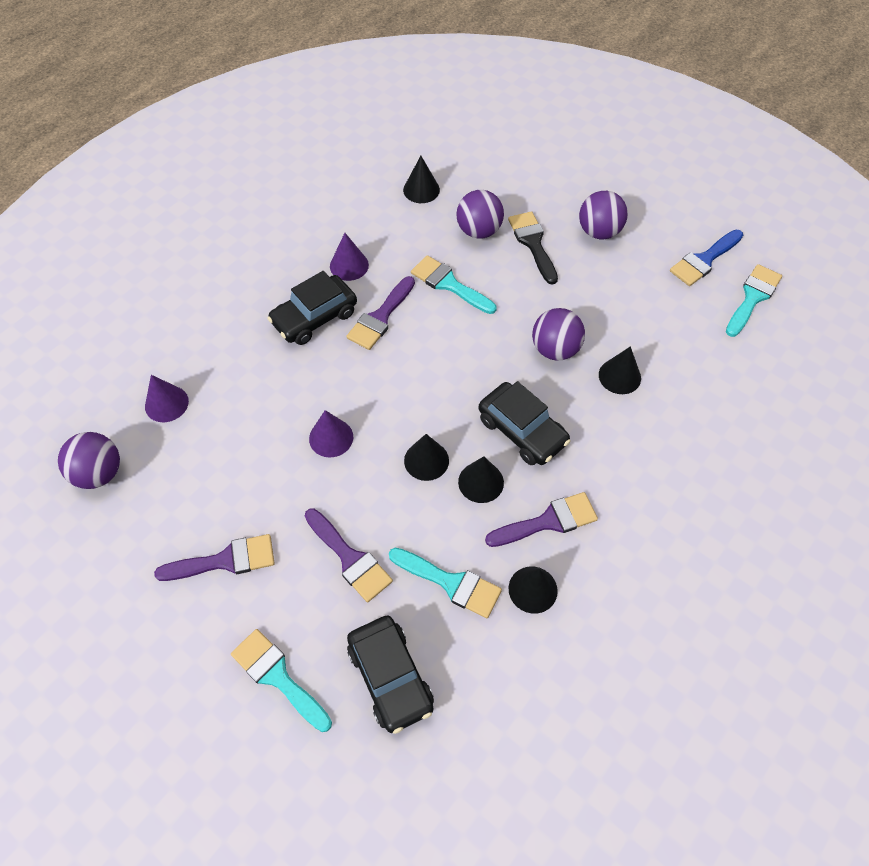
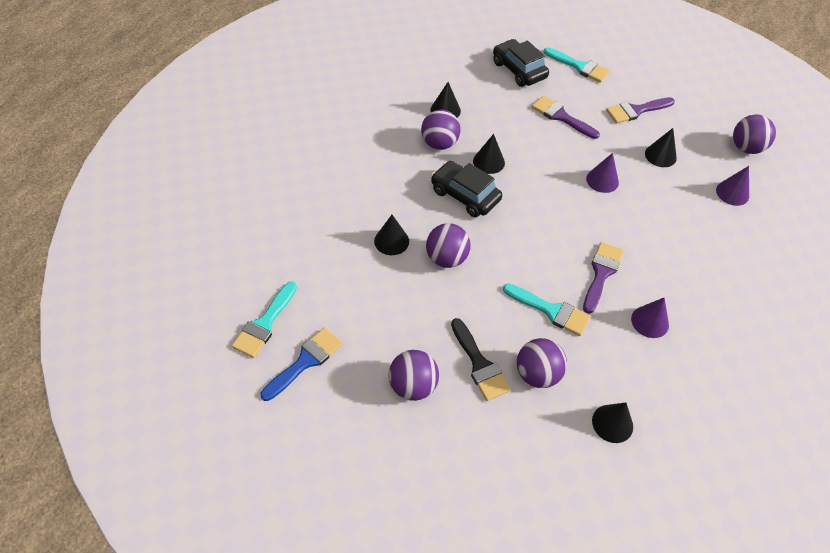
camera: 170 degrees right, 5 degrees down
(314, 317) = (657, 268): black car -> none
(426, 460) = (530, 171): black cone -> black cone (660, 155)
(451, 583) = (495, 110): turquoise brush -> none
(548, 521) = (439, 144): purple brush -> purple ball

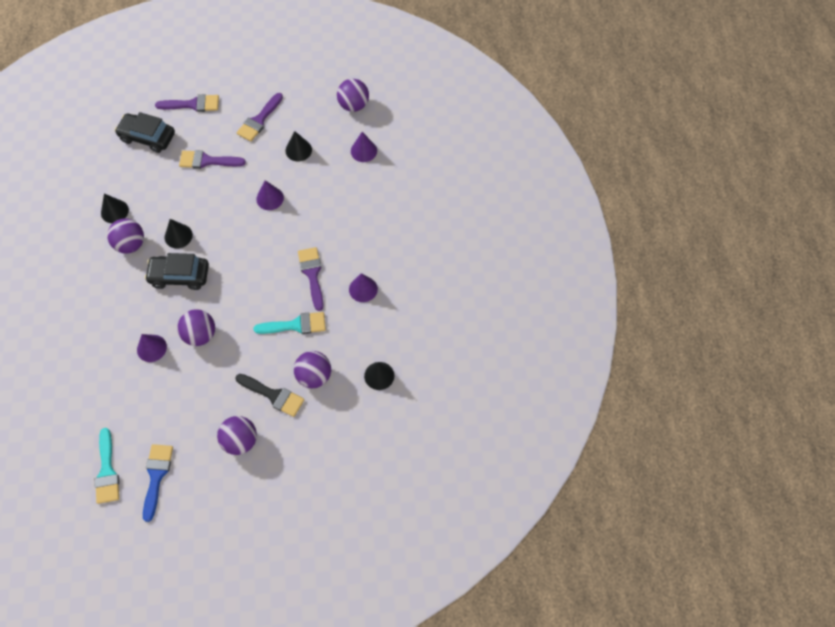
camera: 35 degrees left, 10 degrees up
(391, 241) = (151, 348): black cone -> purple cone
(579, 67) = (193, 104): turquoise brush -> purple brush

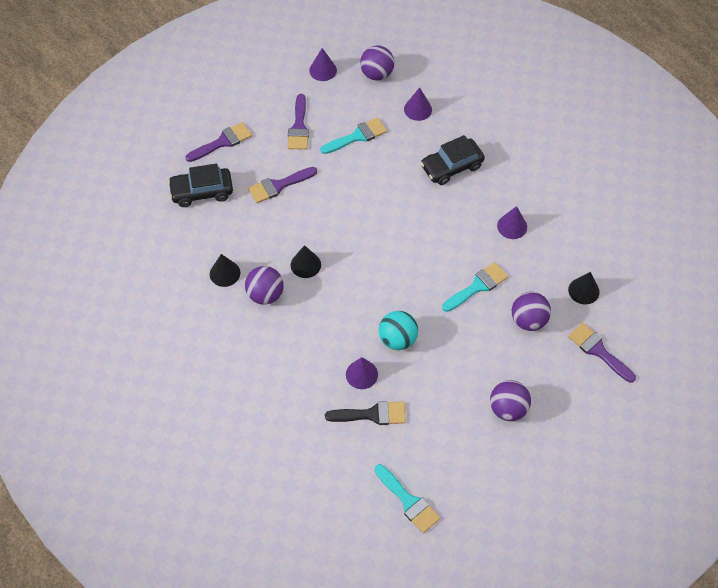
camera: 30 degrees left, 5 degrees down
(156, 476) = (457, 479): blue brush -> none
(179, 276) = (336, 299): black car -> black car (451, 167)
(200, 335) = (397, 339): purple ball -> turquoise ball
(270, 198) = (365, 190): purple cone -> purple cone (323, 70)
(273, 395) = (506, 355): black brush -> black brush (372, 414)
(298, 150) = (357, 136): black cone -> turquoise brush
(312, 274) = (457, 236): purple brush -> purple brush (598, 351)

